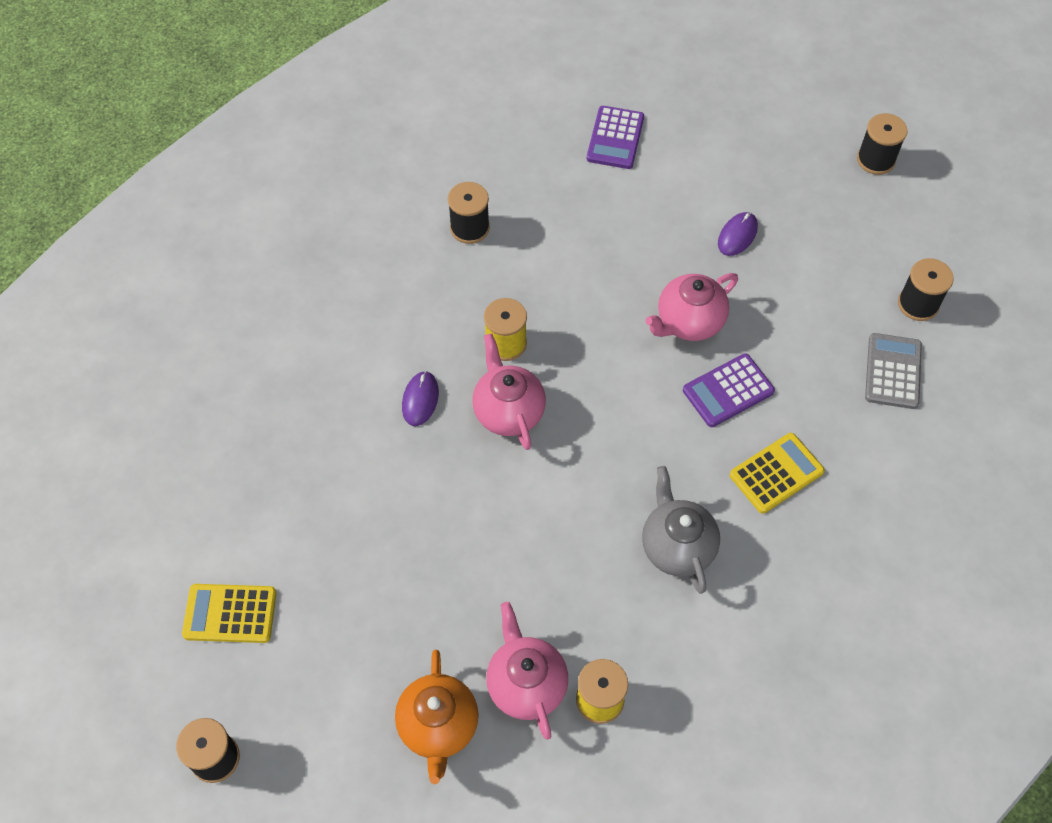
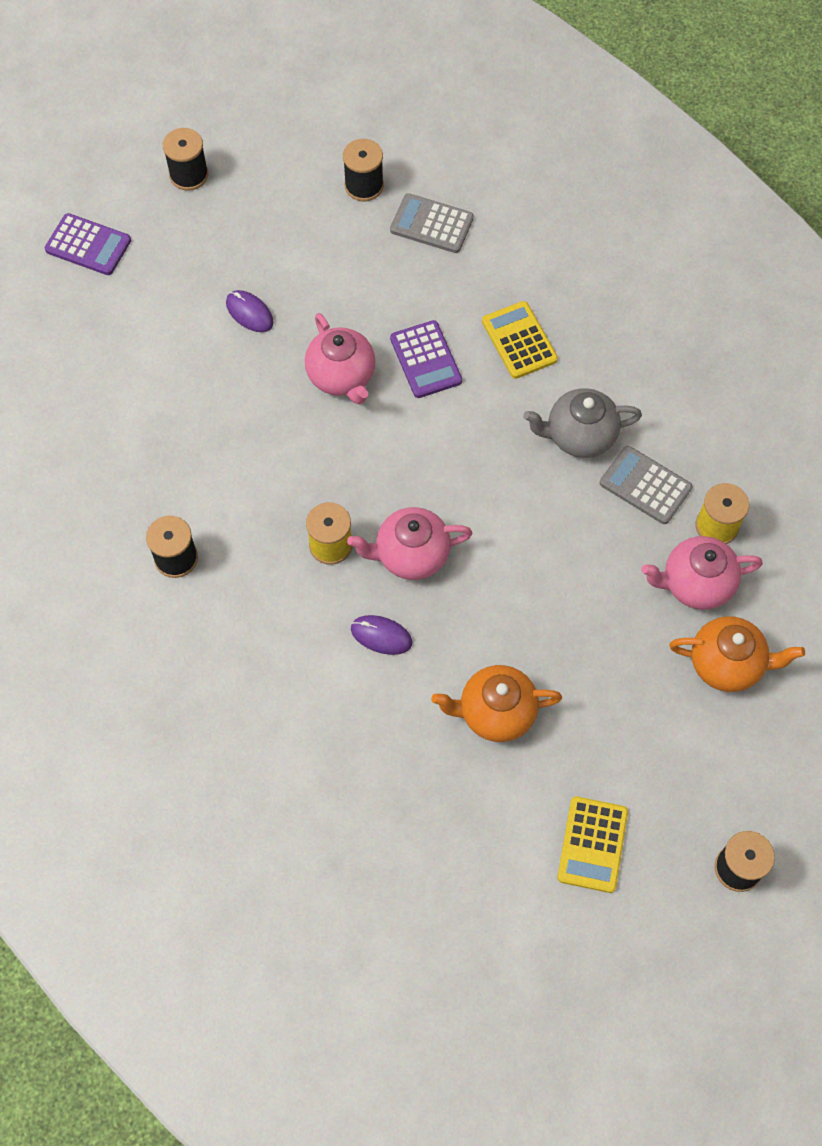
camera: 80 degrees left, 5 degrees up
(355, 508) = (495, 712): none -> orange teapot
(615, 138) = (94, 397): purple calculator -> purple calculator (88, 245)
(633, 620) = (645, 485): none -> grey calculator

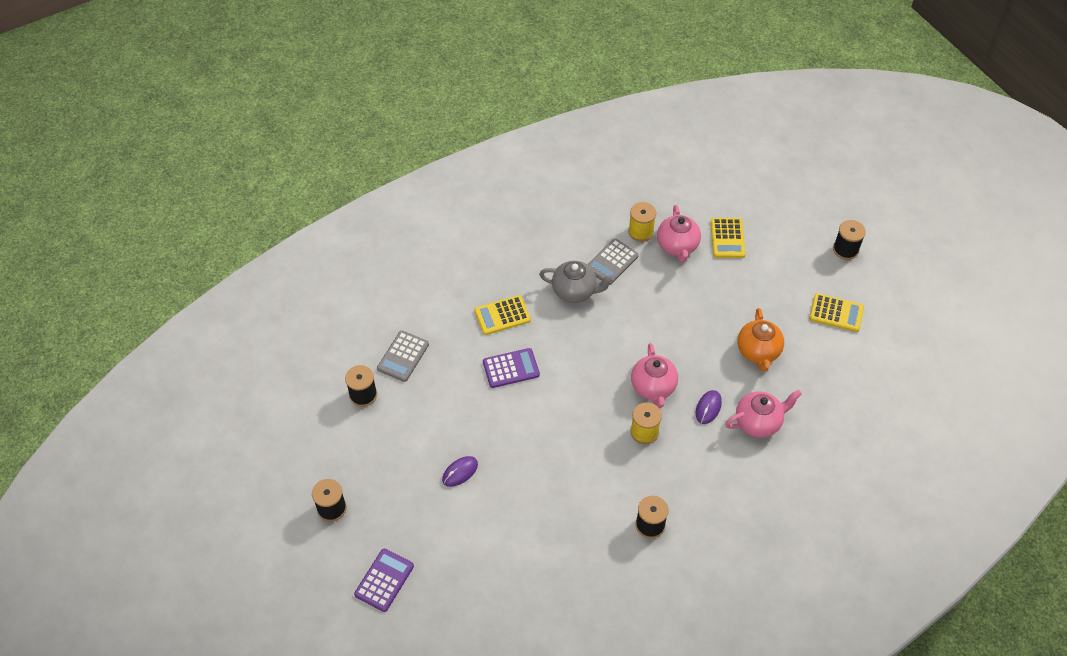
camera: 85 degrees left, 10 degrees down
(342, 376) = (518, 418): pink teapot -> pink teapot (758, 422)
(579, 436) = (575, 291): grey teapot -> grey teapot turned 75 degrees counterclockwise
(727, 664) = (727, 238): orange teapot -> yellow calculator

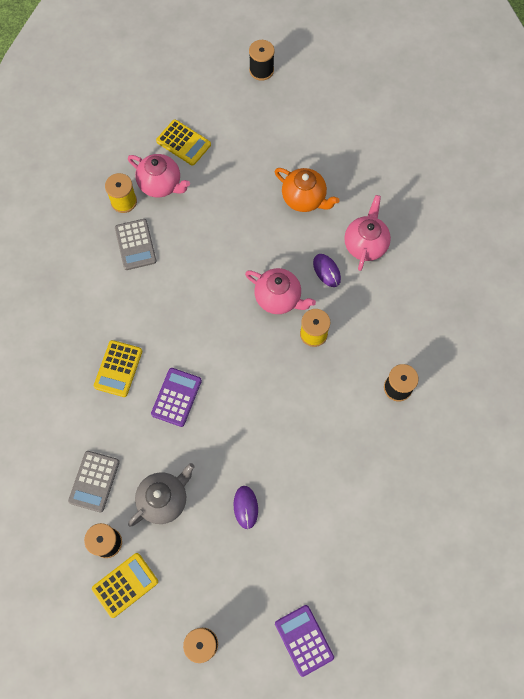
camera: 55 degrees left, 15 degrees up
(403, 356) = (94, 481): grey calculator -> grey calculator turned 45 degrees clockwise
(575, 291) = (141, 293): grey teapot -> grey teapot (164, 499)
(836, 313) = (312, 120): yellow calculator -> yellow calculator (125, 585)

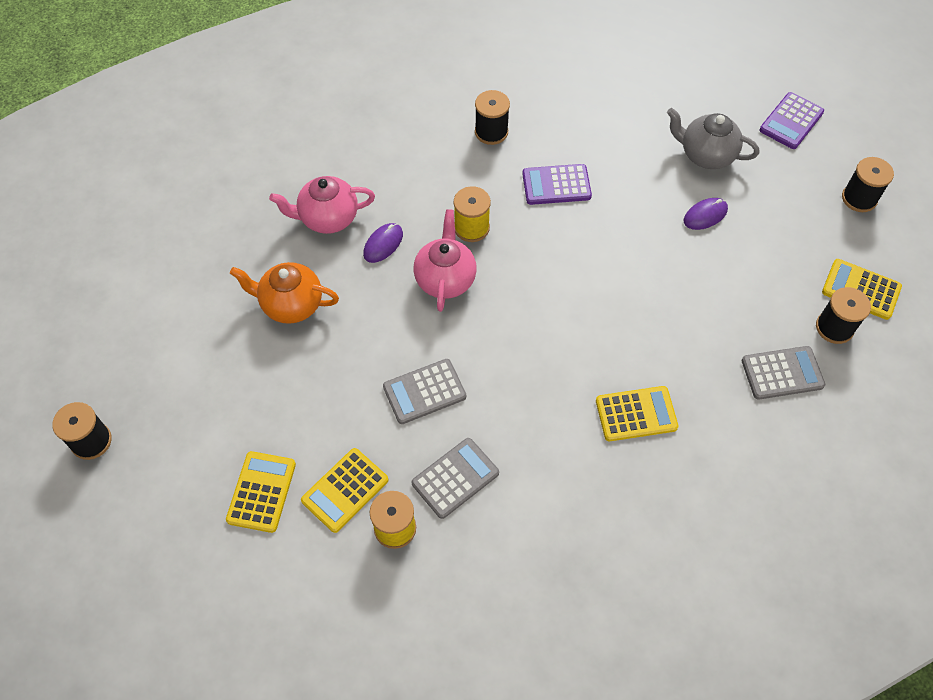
camera: 115 degrees left, 10 degrees down
(161, 184) = (345, 490): pink teapot -> yellow calculator
(164, 499) = (751, 293): grey teapot -> grey teapot (705, 155)
(176, 397) = (631, 333): purple calculator -> purple calculator (556, 185)
(201, 251) = (424, 392): none -> grey calculator
(304, 199) = (291, 304): orange teapot -> orange teapot turned 90 degrees counterclockwise

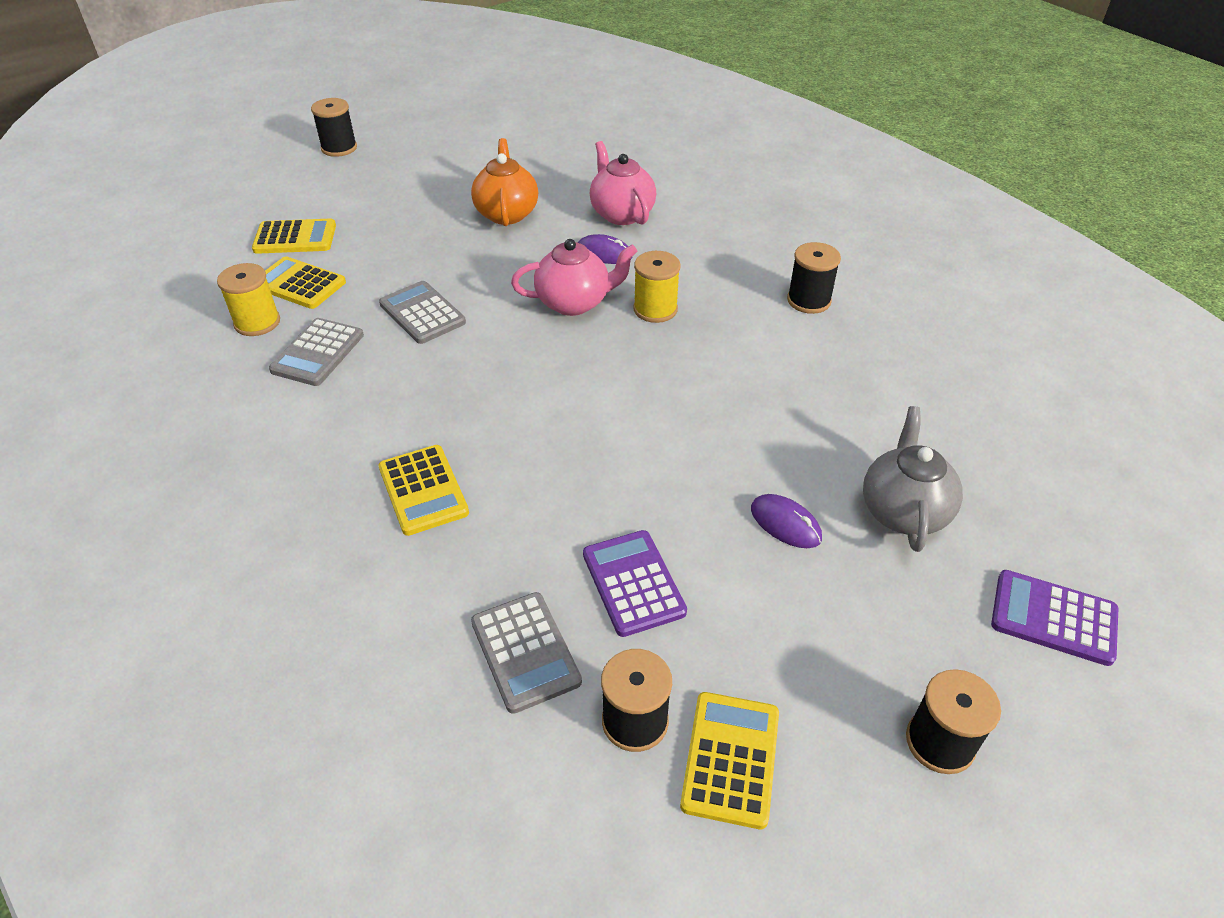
camera: 75 degrees right, 15 degrees down
(455, 478) = (317, 353): grey calculator -> grey calculator turned 75 degrees clockwise
(556, 185) = (757, 366): purple calculator -> purple calculator (633, 583)

